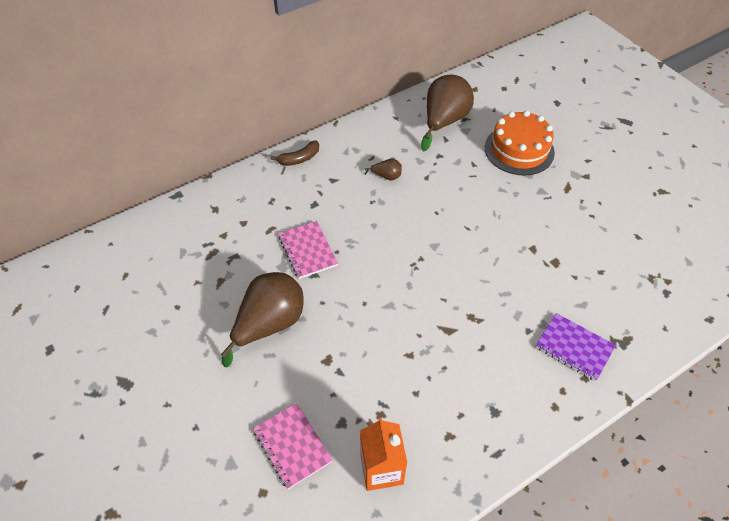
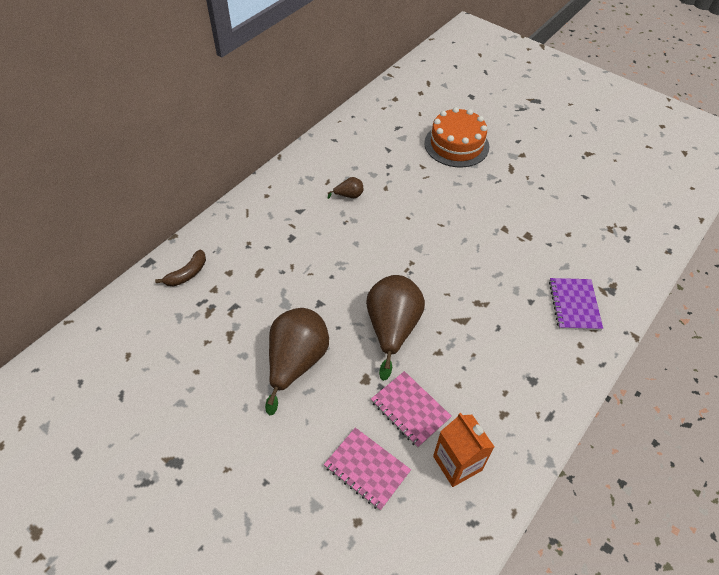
camera: 20 degrees left, 0 degrees up
(299, 159) = (258, 198): brown banana -> brown banana (187, 274)
(308, 251) = (304, 283): pink notebook -> pink notebook (410, 409)
(444, 121) = (380, 134): brown pear -> brown pear (392, 328)
(574, 347) = (574, 305): purple notebook -> purple notebook turned 75 degrees clockwise

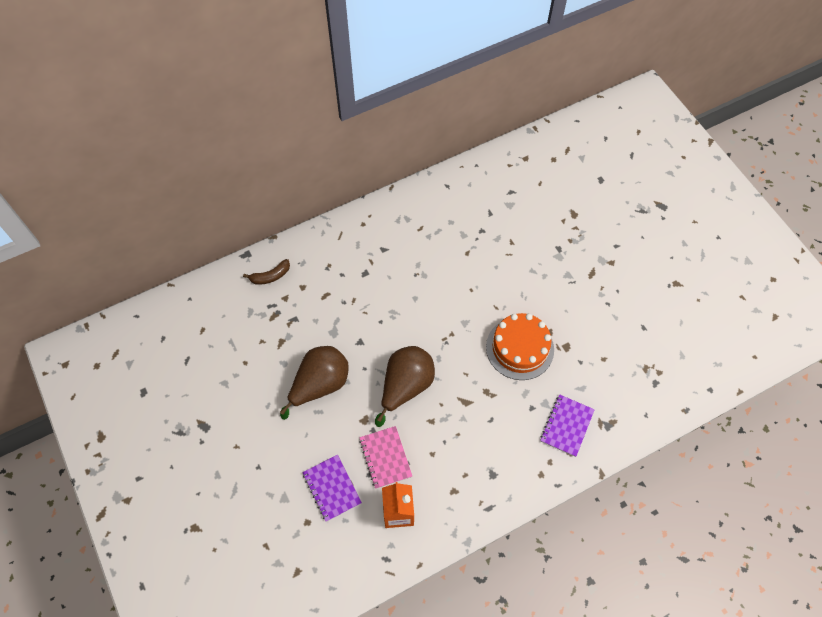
camera: 25 degrees right, 10 degrees up
(349, 195) = (431, 249): brown pear -> none
(367, 469) = (332, 488): pink notebook -> purple notebook
(456, 145) = (555, 230): orange cake -> orange cake (520, 348)

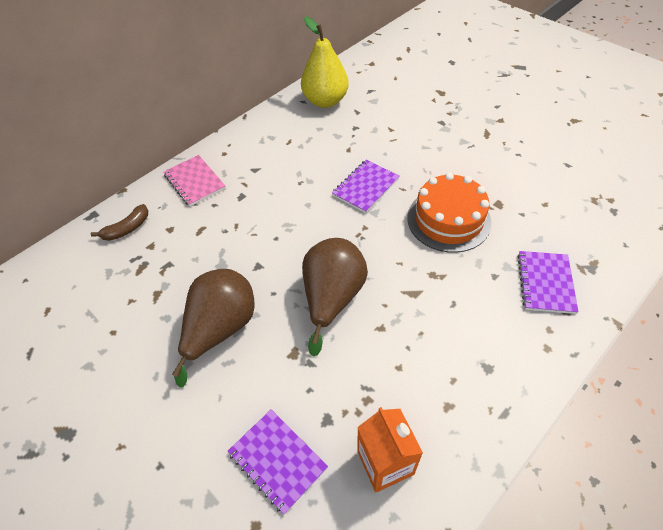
camera: 15 degrees left, 10 degrees down
(385, 457) = (339, 392): pink notebook -> pink notebook (194, 182)
(467, 192) = (325, 101): none -> yellow pear
(467, 296) = (365, 187): none -> purple notebook

